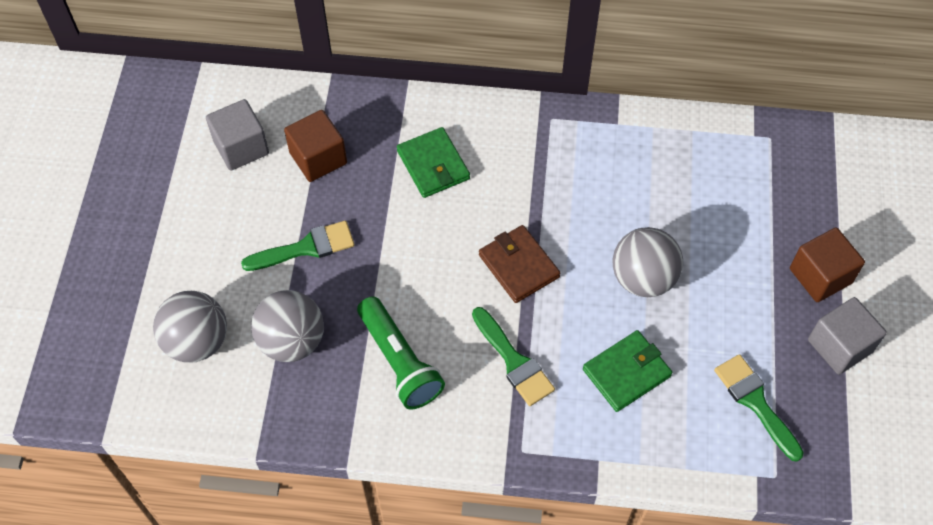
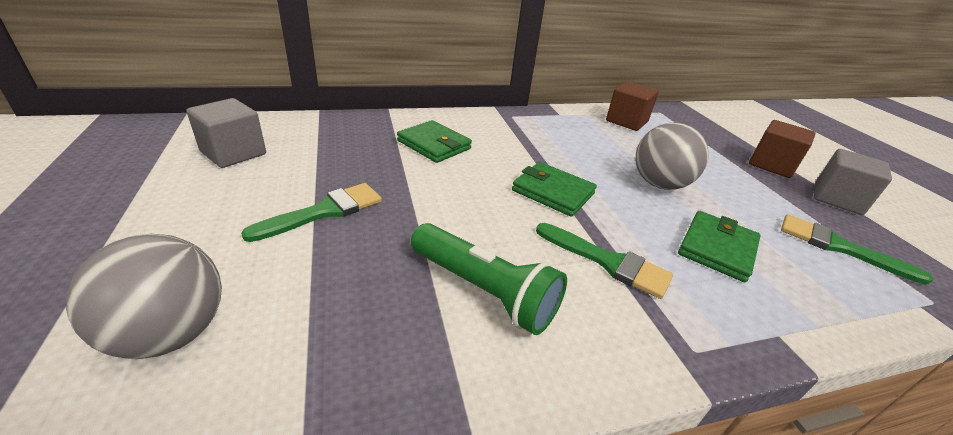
camera: 25 degrees left, 25 degrees down
(292, 341) = (330, 300): grey ball -> none
(318, 158) = (320, 151): brown cube -> brown cube (626, 121)
(518, 266) = (553, 192): brown wallet -> green wallet

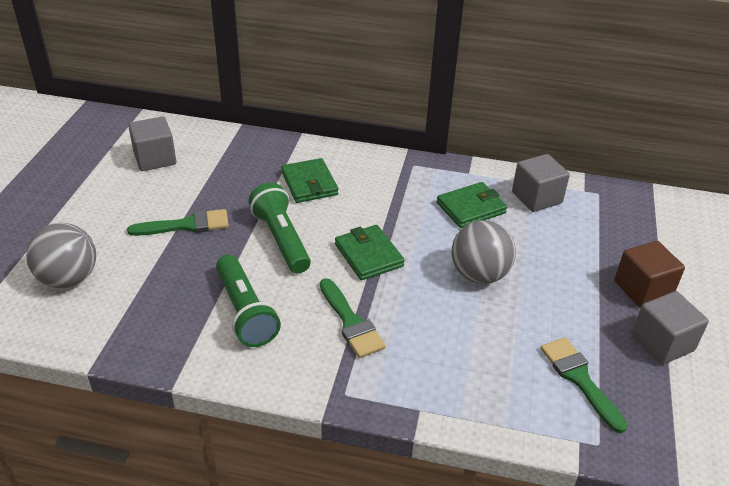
camera: 30 degrees right, 5 degrees up
(452, 199) = (281, 239): none -> green flashlight
(626, 121) = (536, 197): brown cube -> grey cube
(717, 248) = (456, 342): green wallet -> green wallet (471, 208)

